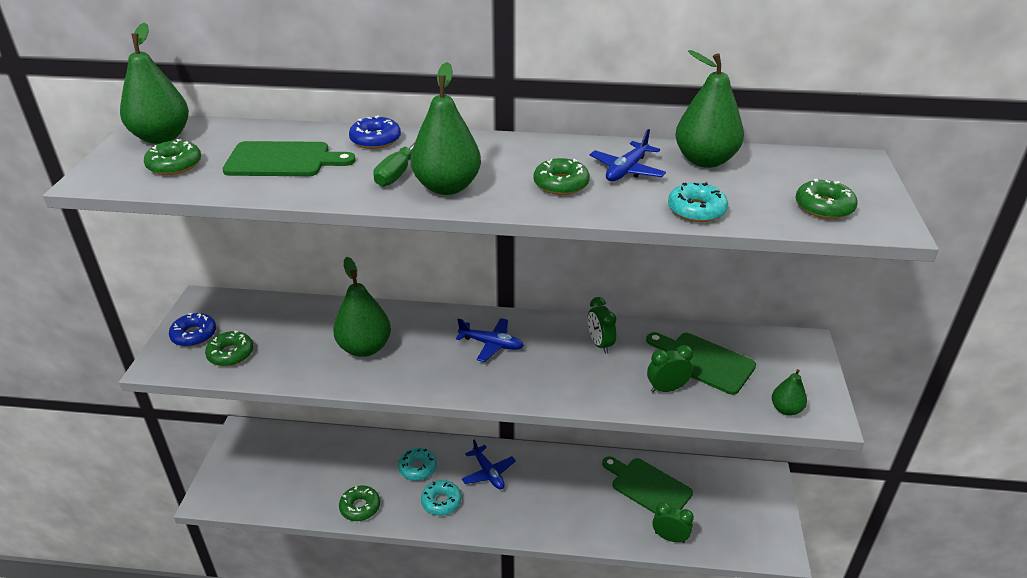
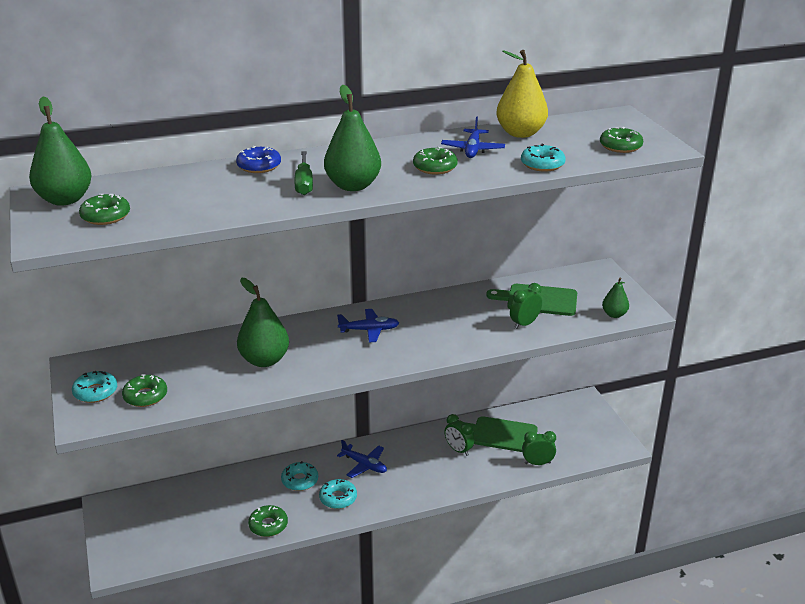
camera: 25 degrees left, 5 degrees down
(194, 335) = (95, 392): blue donut -> turquoise donut
(283, 160) = (198, 194): green cutting board -> none
(600, 344) = (454, 308): green clock -> green clock (458, 450)
(705, 160) = (520, 133): green pear -> yellow pear

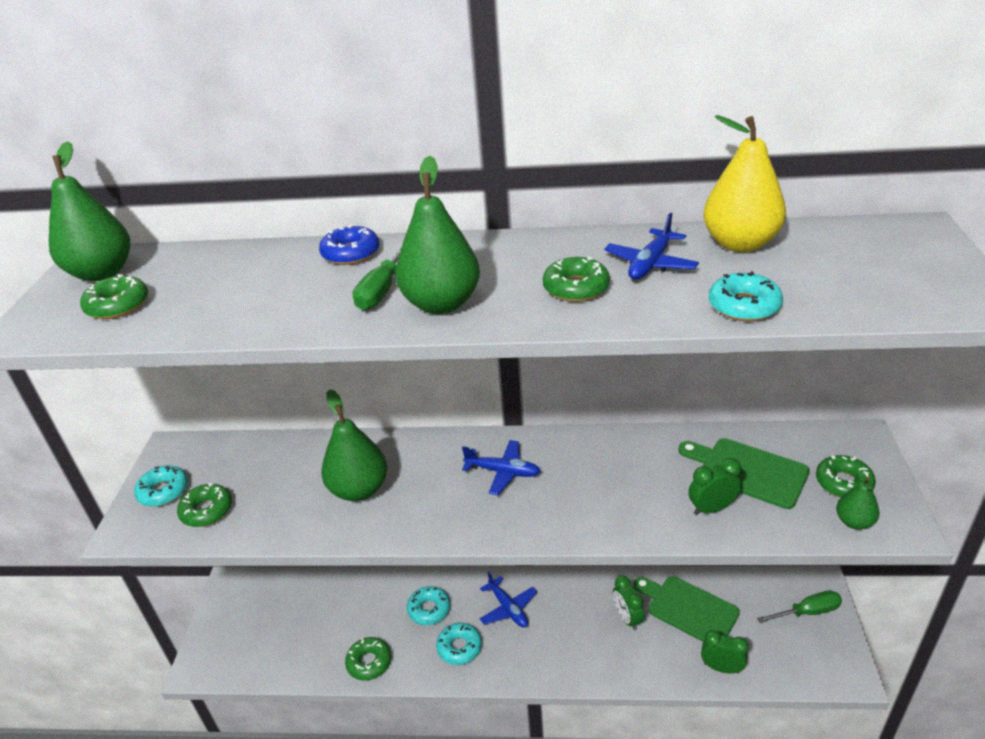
camera: 25 degrees right, 5 degrees up
(583, 417) = (808, 612): none -> green screwdriver
(620, 146) = (895, 288): green donut -> green donut (843, 483)

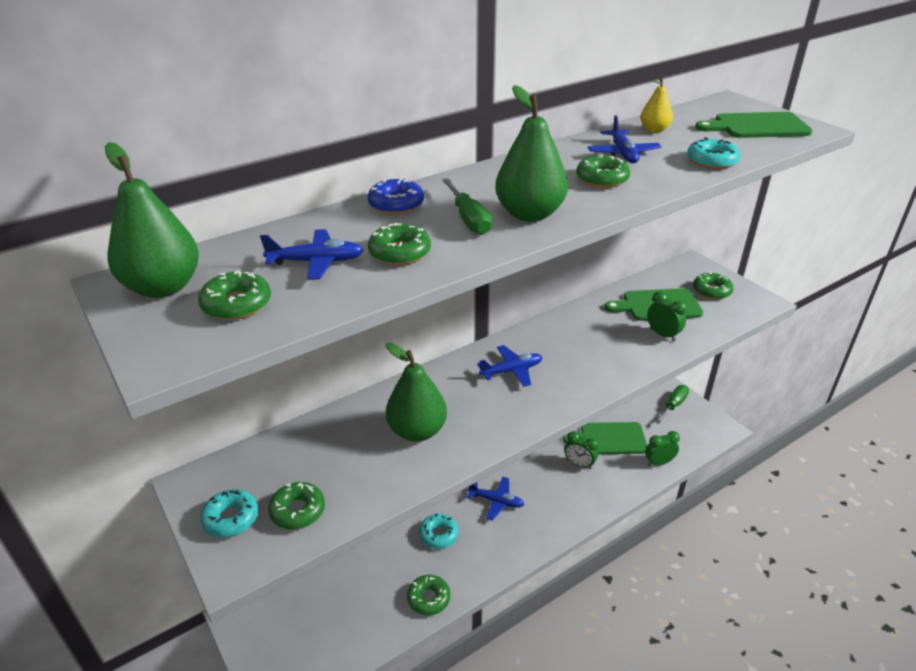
camera: 40 degrees left, 0 degrees up
(215, 288) = (316, 262): none -> blue plane
(281, 303) = (400, 252): none -> green donut
(459, 647) = (487, 547): turquoise donut -> none
(711, 508) = (662, 334): green clock -> green clock turned 105 degrees clockwise
(740, 243) = (654, 130): yellow pear -> yellow pear, size x0.55
(854, 522) = (738, 309): green pear -> none
(894, 276) = (757, 126): none -> green cutting board

